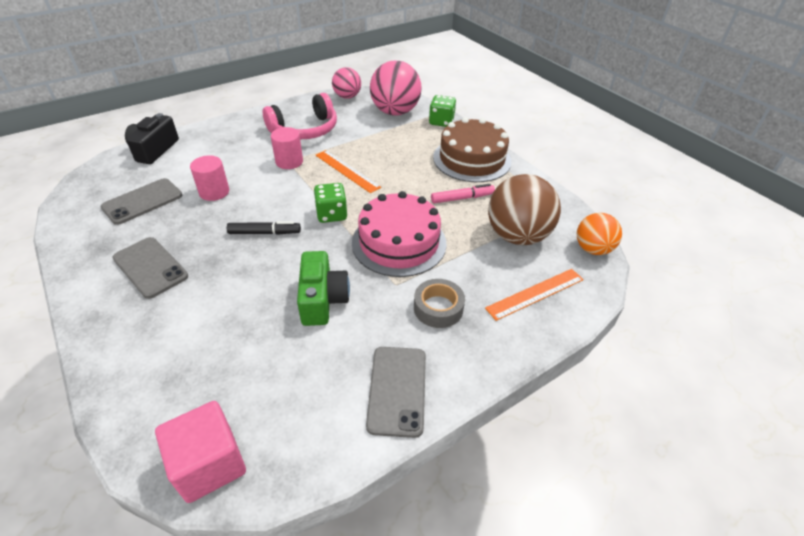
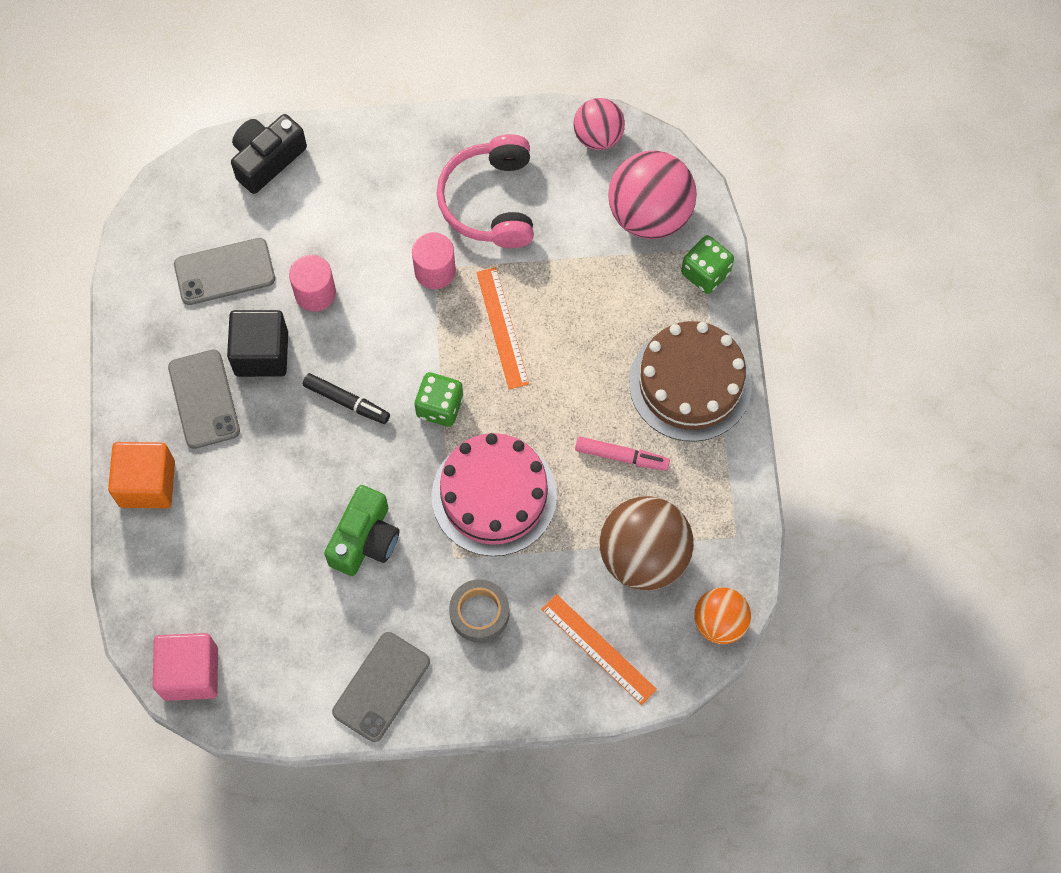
camera: 30 degrees right, 25 degrees up
(115, 335) = (147, 483): none -> orange cube
(188, 230) = (261, 353): none -> black cube
(305, 130) = (490, 201): pink headphones -> pink headphones turned 90 degrees clockwise
(535, 293) = (598, 649): orange ruler -> orange ruler turned 45 degrees clockwise

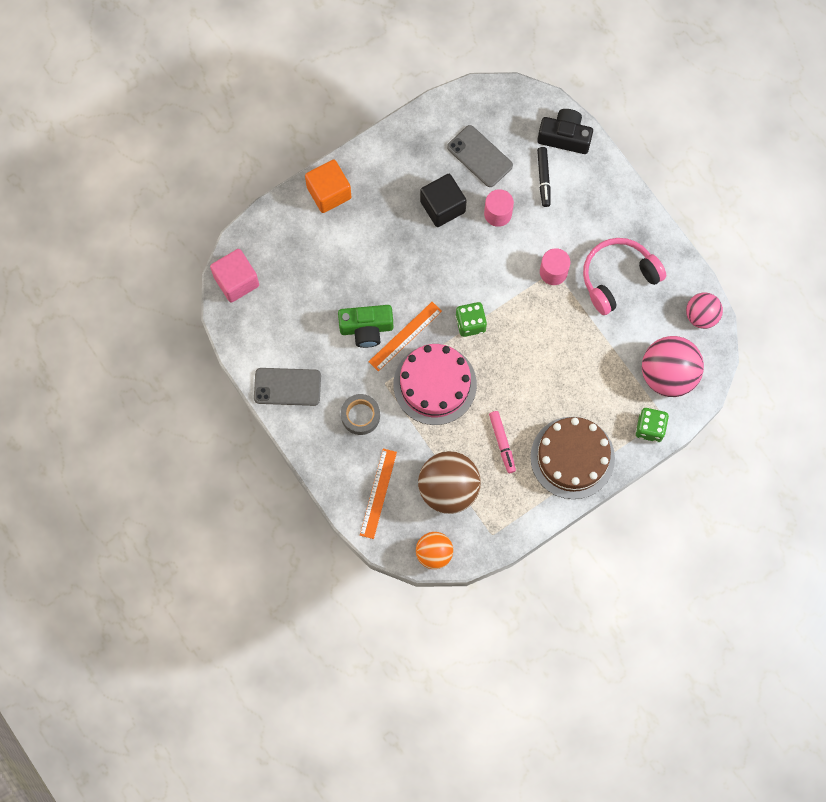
camera: 60 degrees right, 5 degrees up
(204, 399) = (396, 192): grey phone -> none
(346, 401) = (442, 270): black marker -> black marker (543, 178)
(502, 327) = (541, 330): orange ruler -> orange ruler (405, 336)

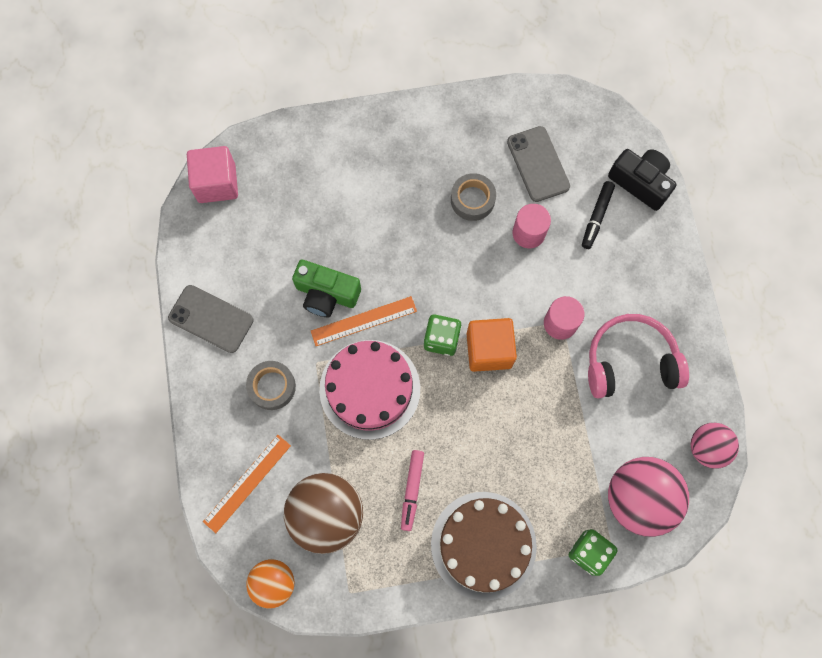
camera: 25 degrees right, 0 degrees up
(329, 192) = (359, 133): orange cube -> orange cube (489, 350)
(442, 206) = (472, 200): black cube -> grey tape

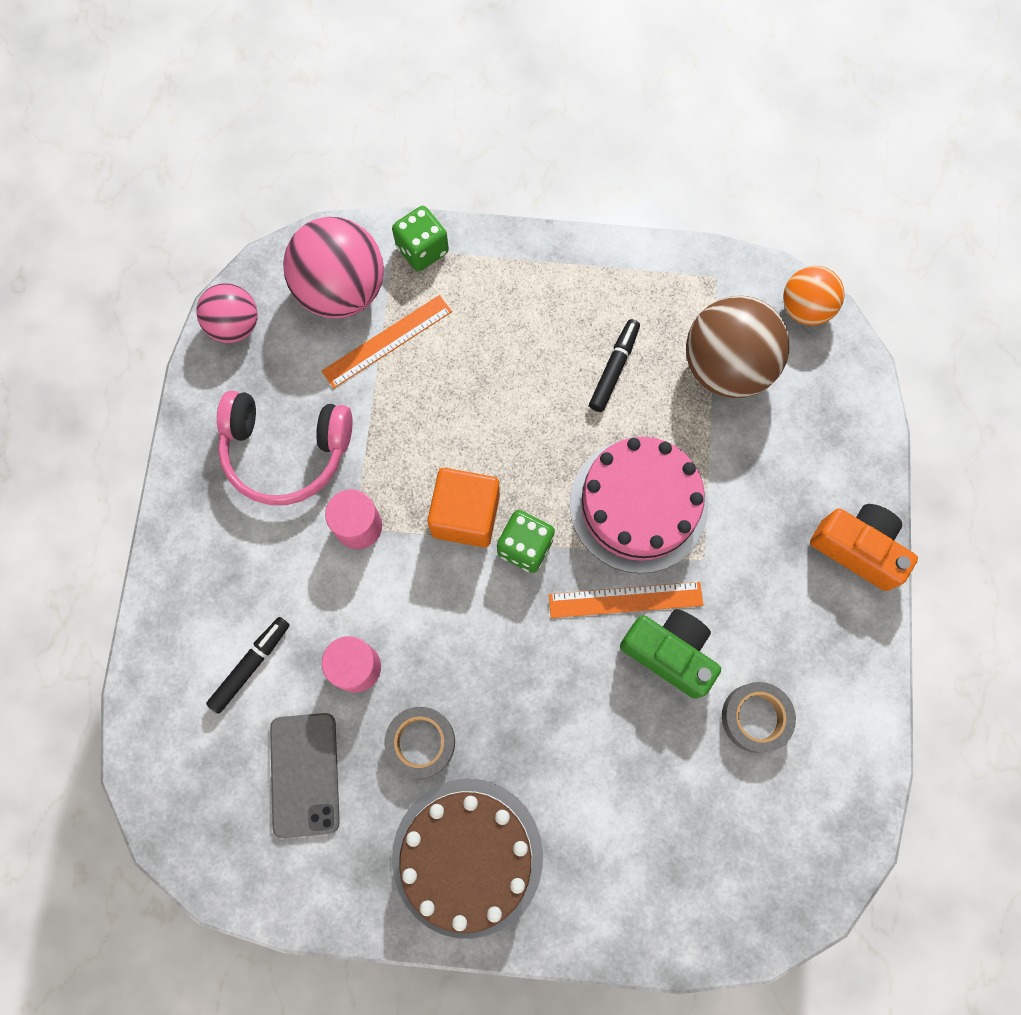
camera: 165 degrees left, 0 degrees up
(208, 398) = (857, 548): none -> orange camera
(211, 319) = (840, 660): grey phone -> none
(217, 183) = (804, 879): pink cube -> none
(247, 483) = (820, 428): orange ruler -> orange ruler (387, 341)
(272, 387) = (769, 542): grey tape -> grey tape (755, 718)
(412, 490) = (614, 368): pink marker -> black marker
(483, 545) = (544, 288): brown cake -> brown cake (467, 856)
(640, 183) = (166, 702): black camera -> none

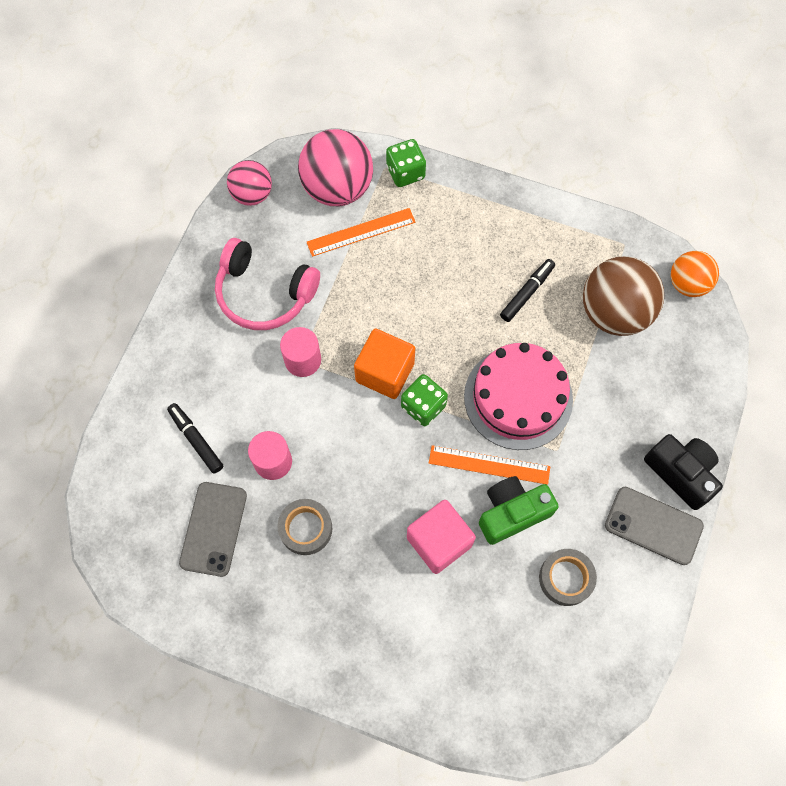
camera: 15 degrees right, 5 degrees down
(251, 665) = (196, 440): black marker -> black marker turned 90 degrees counterclockwise
(467, 856) = (317, 621): brown cake -> none
(590, 713) = (439, 541): none -> pink cube
(669, 653) = (512, 513): green camera -> green camera turned 75 degrees counterclockwise
(842, 623) = (653, 525): none -> grey phone
(857, 548) = (681, 473): orange camera -> black camera

